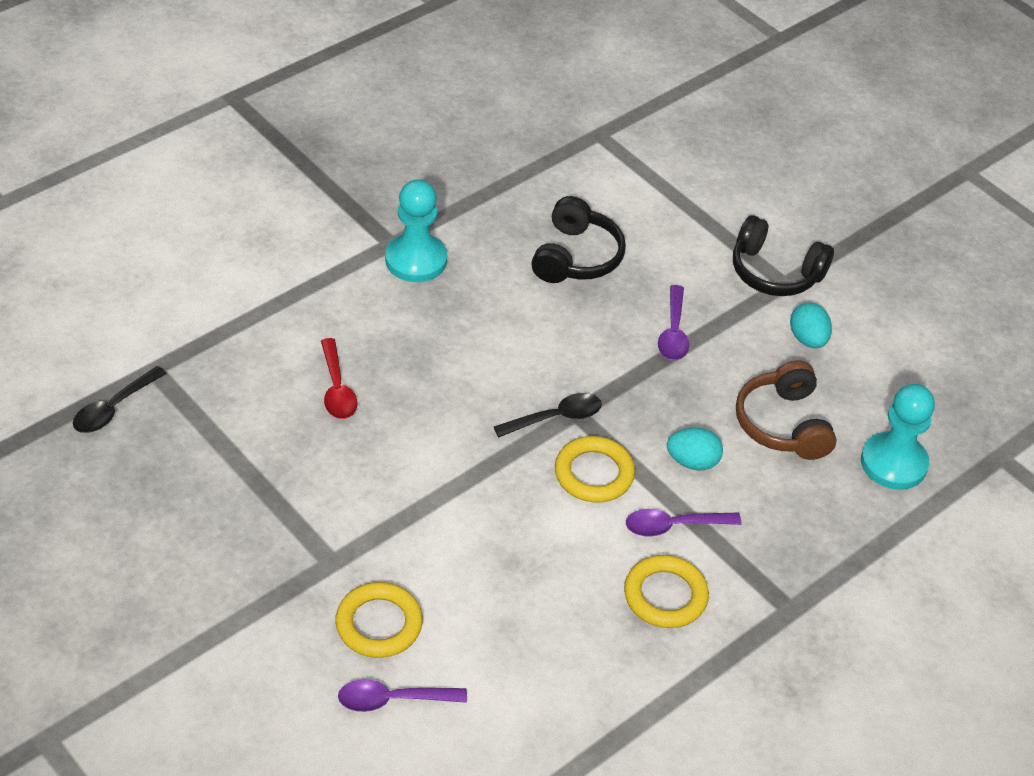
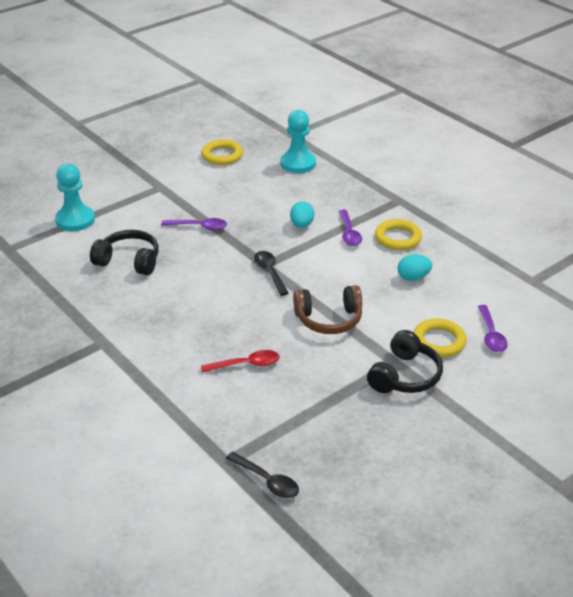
camera: 85 degrees left, 10 degrees down
(416, 260) = (123, 330): turquoise pawn -> turquoise pawn (75, 220)
(594, 474) = (313, 259): yellow ring -> yellow ring (222, 155)
(775, 272) = (151, 189): black headphones -> black headphones (405, 376)
(783, 424) = (272, 194): brown headphones -> brown headphones (329, 319)
(807, 339) = (207, 182): turquoise egg -> turquoise egg (413, 277)

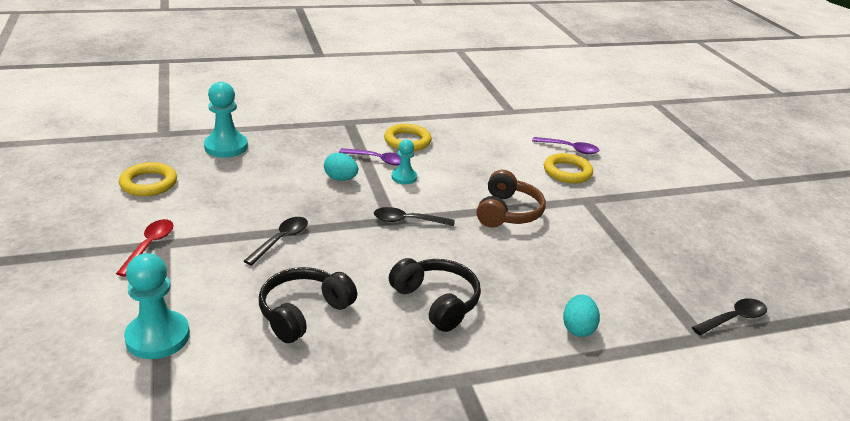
camera: 70 degrees left, 5 degrees down
(199, 227) = (281, 240): purple spoon -> black spoon
(246, 364) = (554, 280): red spoon -> red spoon (149, 246)
(334, 253) = (404, 177): none -> turquoise pawn
(405, 376) = (606, 201): black headphones -> black headphones (436, 302)
(413, 277) = (472, 154): turquoise egg -> turquoise egg (578, 328)

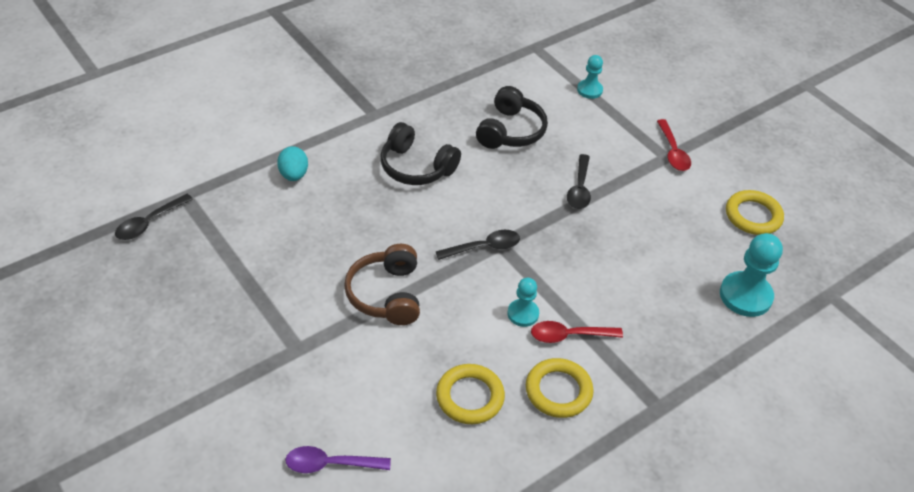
camera: 160 degrees right, 15 degrees up
(158, 337) = (589, 90): turquoise pawn -> turquoise pawn, size x0.59
(340, 179) = (587, 286): turquoise egg -> none
(378, 160) = (569, 335): purple spoon -> red spoon
(567, 172) = (327, 401): yellow ring -> yellow ring (470, 397)

